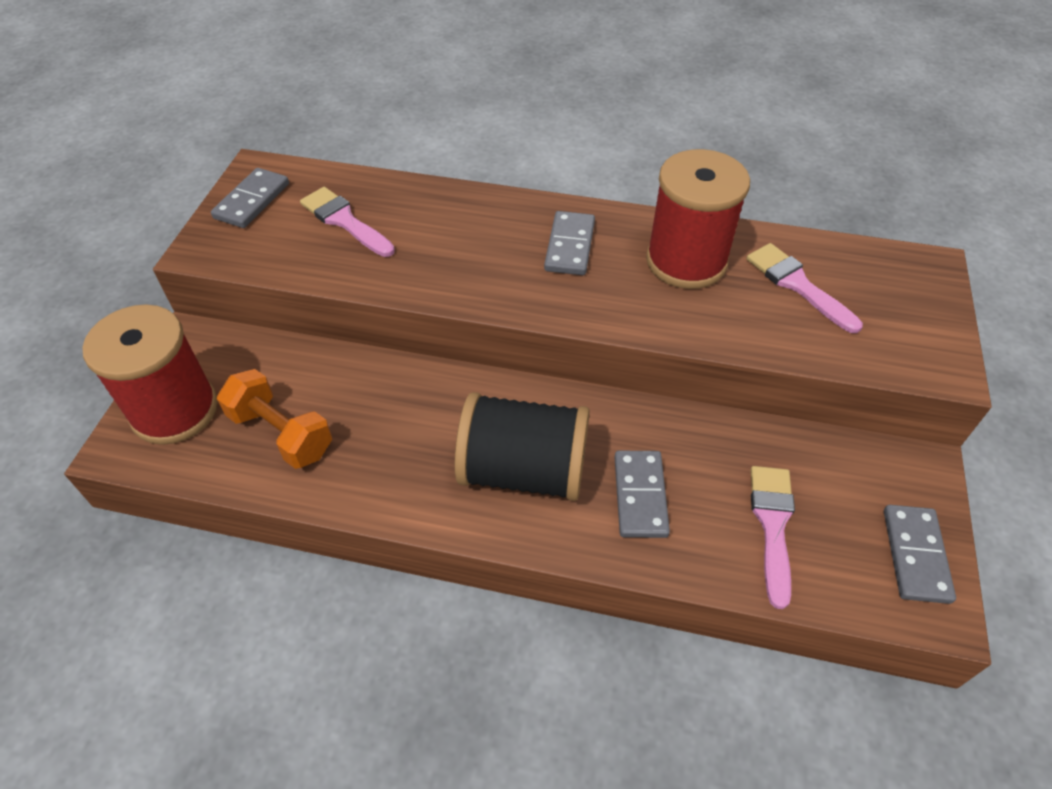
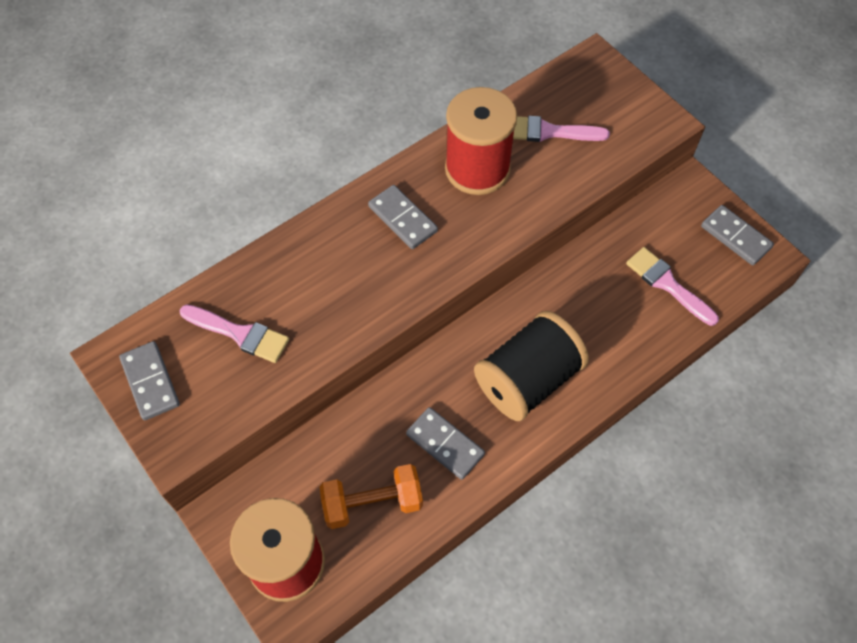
camera: 50 degrees left, 10 degrees up
(344, 221) = (240, 334): pink brush -> pink brush turned 150 degrees counterclockwise
(640, 496) = (596, 332): grey domino -> grey domino (445, 444)

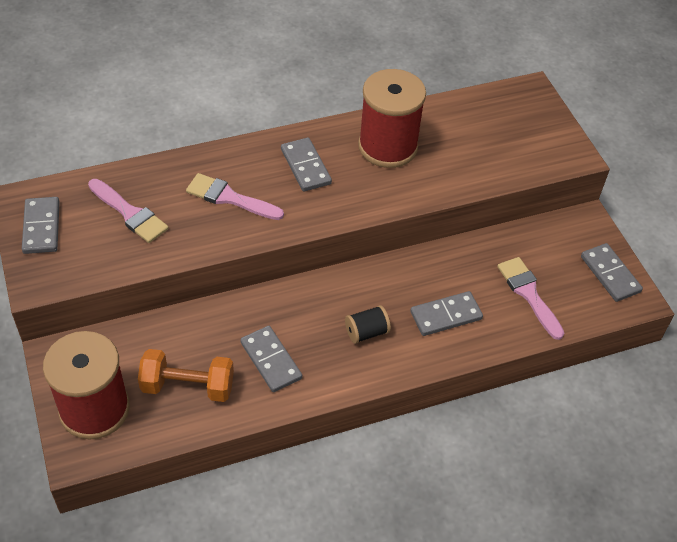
camera: 15 degrees right, 10 degrees down
(527, 380) = (366, 332): black spool -> black spool, size x0.45
(549, 132) = (464, 135): pink brush -> pink brush (229, 198)
(597, 335) = (446, 315): none -> grey domino

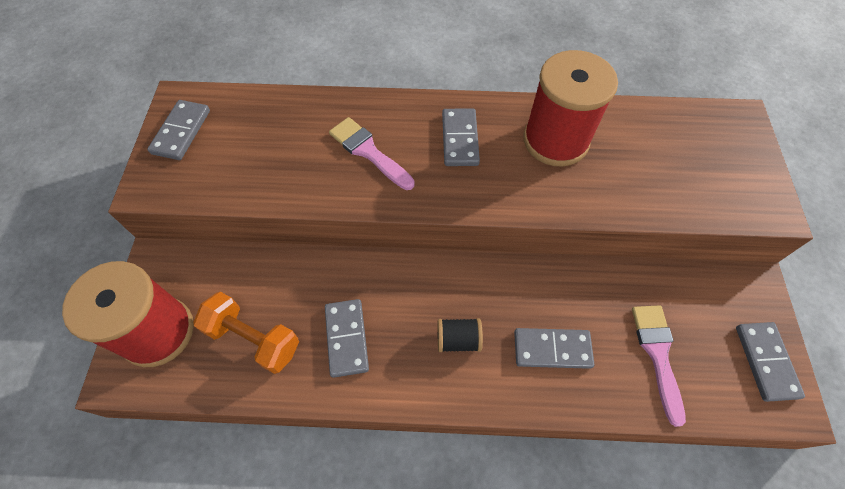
camera: 25 degrees right, 10 degrees up
(130, 213) = (266, 141): pink brush -> none

